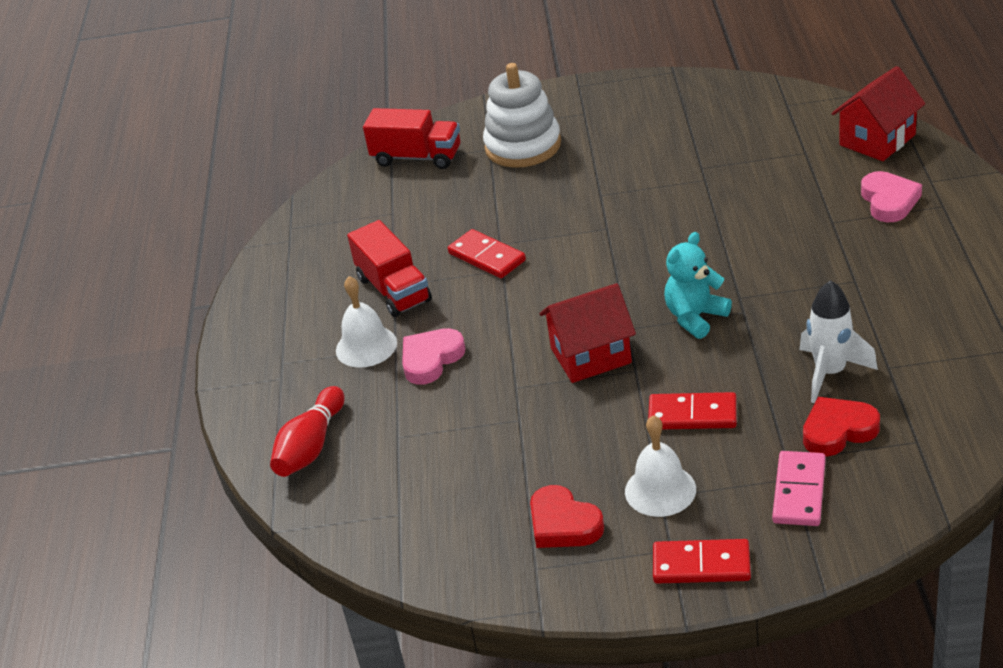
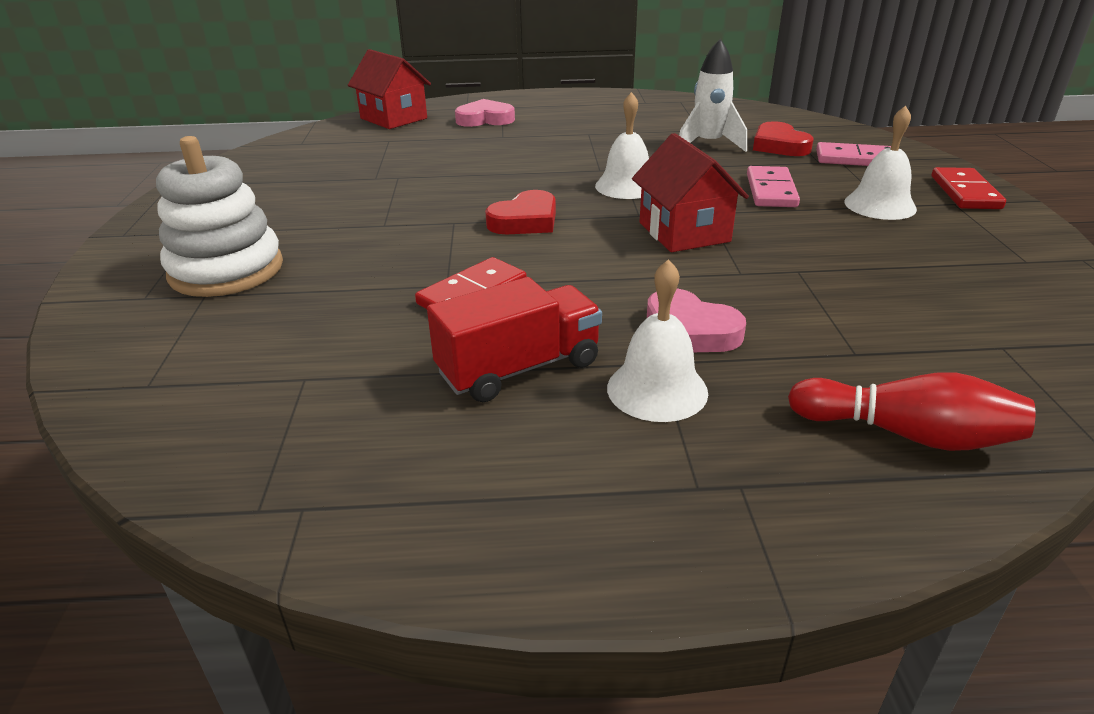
camera: 95 degrees left, 5 degrees down
(417, 157) = (158, 358): red truck -> none
(563, 524) = (953, 247): red heart -> red heart (525, 221)
(692, 415) = (771, 191): red domino -> pink domino
(695, 317) = (626, 186): turquoise teddy bear -> white bell

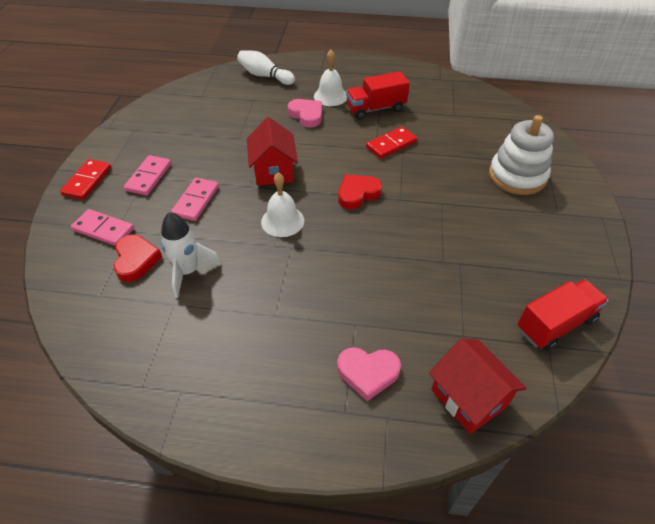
camera: 170 degrees left, 15 degrees up
(283, 153) = (555, 324): none -> red truck
(880, 205) = (149, 177): white bell -> pink domino
(906, 434) = (264, 76): red bowling pin -> white bowling pin

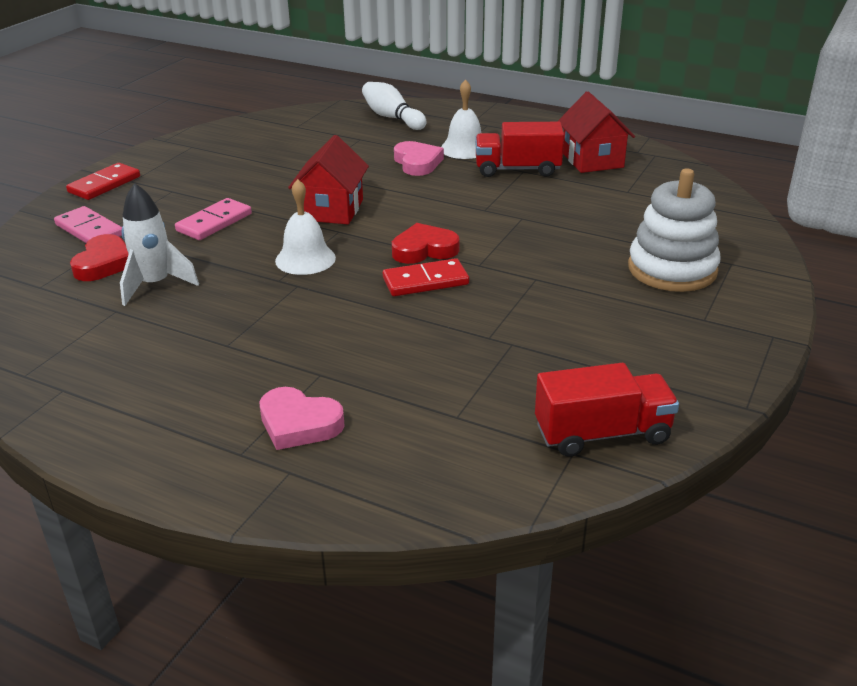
camera: 20 degrees right, 15 degrees down
(149, 177) = (176, 192): pink domino -> none
(391, 144) = (510, 208): red domino -> red domino (425, 281)
(469, 398) = (414, 479): red house -> red house (592, 160)

